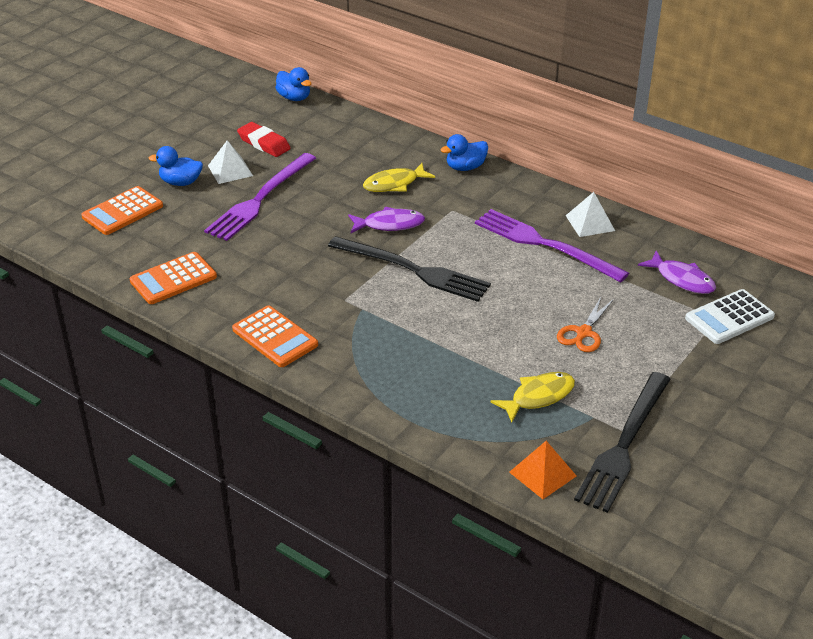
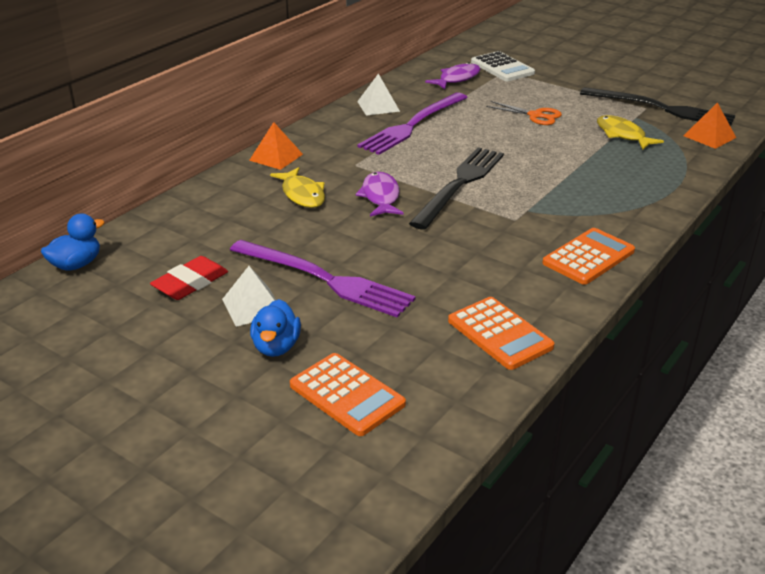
camera: 90 degrees left, 5 degrees down
(465, 167) = (276, 157): blue duck -> orange pyramid

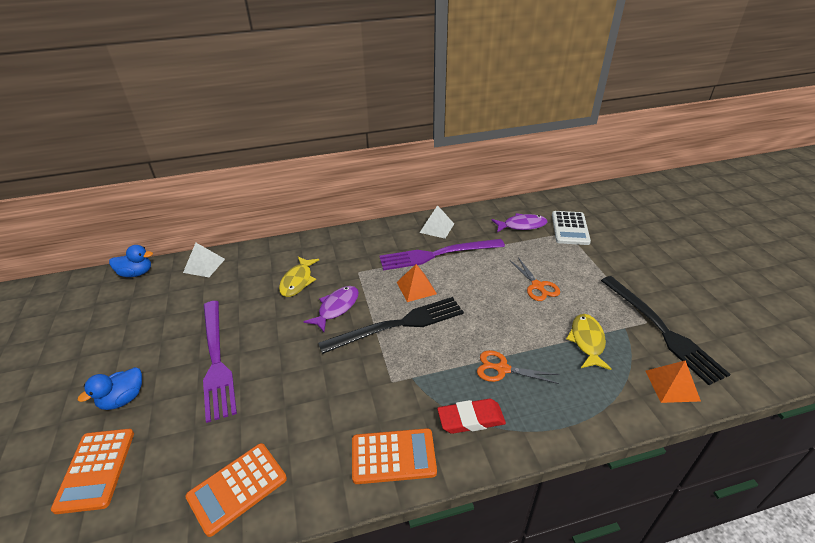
camera: 40 degrees right, 5 degrees up
(190, 283) = (158, 318): red eraser -> red eraser (471, 419)
(253, 306) = (157, 357): white pyramid -> white pyramid (204, 265)
(276, 157) = (324, 243): orange pyramid -> orange pyramid (416, 288)
(499, 334) = (237, 488): orange calculator -> orange calculator turned 45 degrees clockwise
(588, 175) = (502, 369): none -> orange scissors

